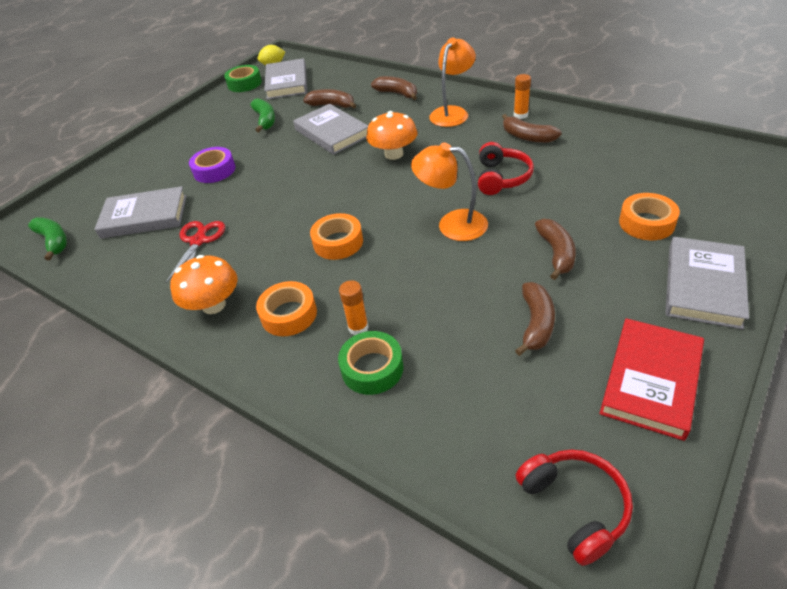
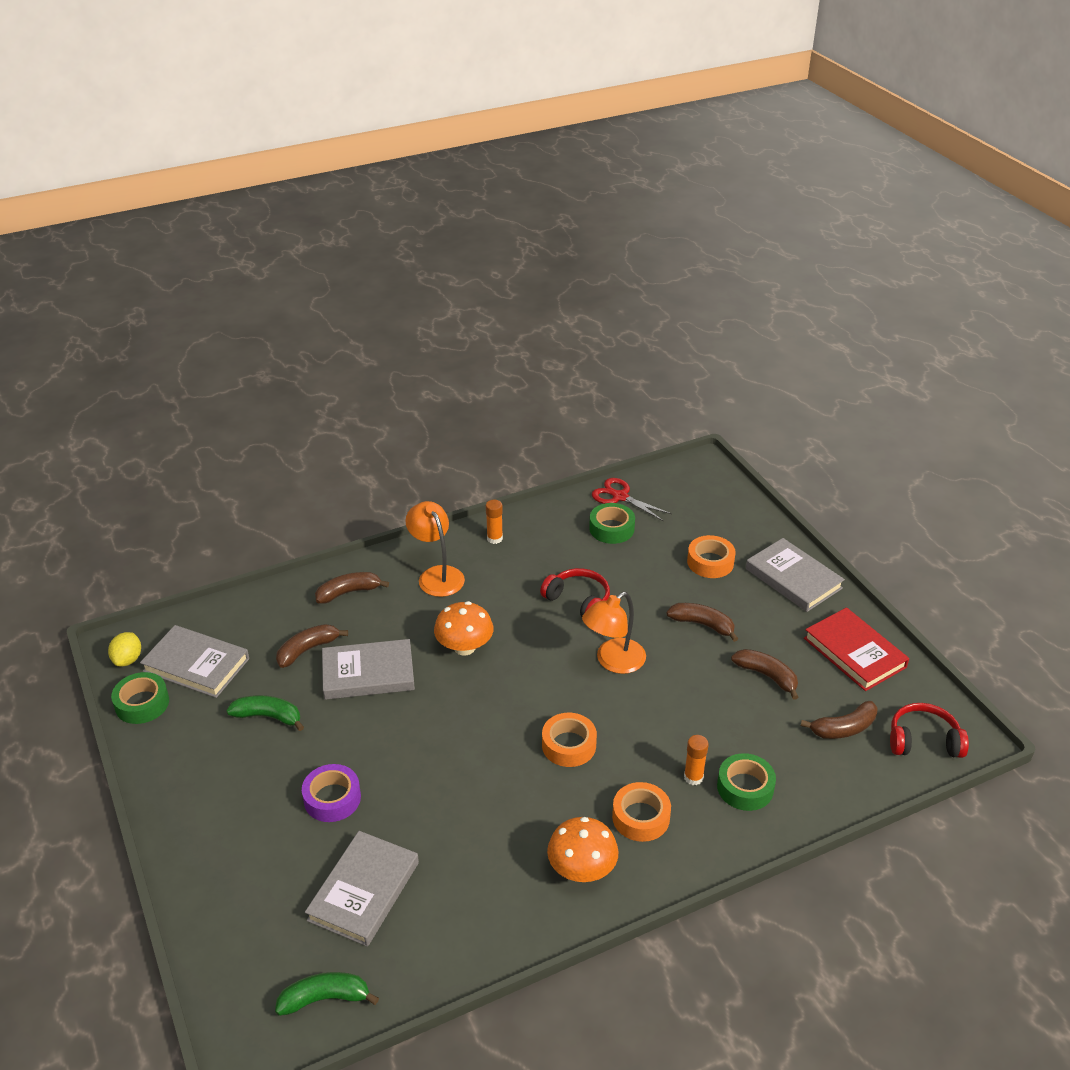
camera: 65 degrees left, 5 degrees down
(198, 241) = (463, 853): red scissors -> red scissors (620, 497)
(527, 137) = (534, 554): brown banana -> brown banana (844, 728)
(609, 155) = (611, 529): none -> green tape

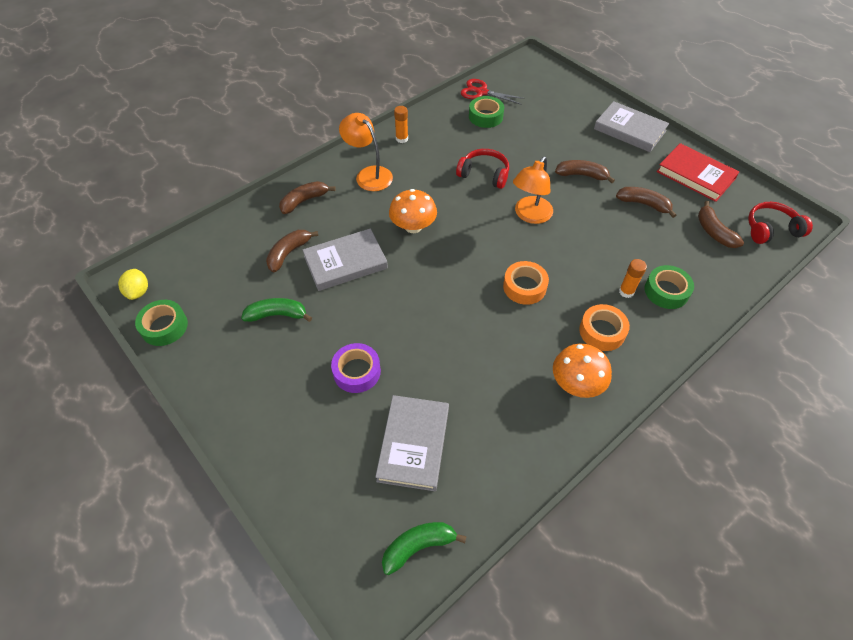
camera: 15 degrees left, 15 degrees up
(196, 665) = (200, 284): grey book -> none
(710, 562) = (567, 128): orange tape -> none
(844, 728) = (714, 232): brown banana -> brown banana turned 105 degrees clockwise

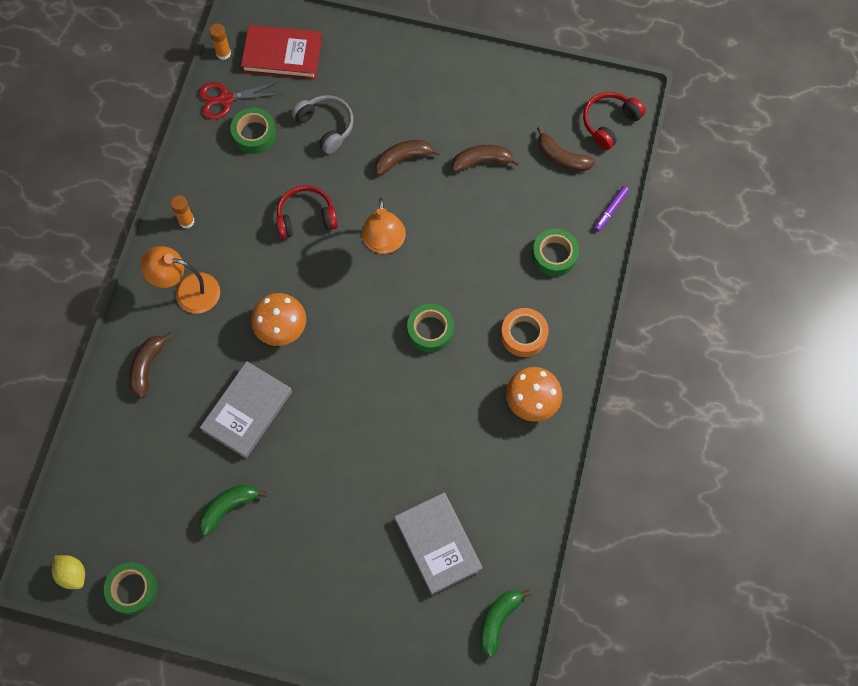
camera: 35 degrees left, 15 degrees up
(288, 253) = (183, 437): brown banana -> none
(357, 371) = (344, 513): purple tape -> none
(524, 287) = (430, 330): orange tape -> green tape
(538, 134) = (326, 126): none -> grey headphones
(626, 291) = (521, 278): orange glue stick -> orange glue stick (223, 53)
(629, 130) = (415, 65): grey book -> none
(695, 175) = (510, 92): red book -> red book (282, 54)
(737, 286) = (610, 210): none -> purple marker

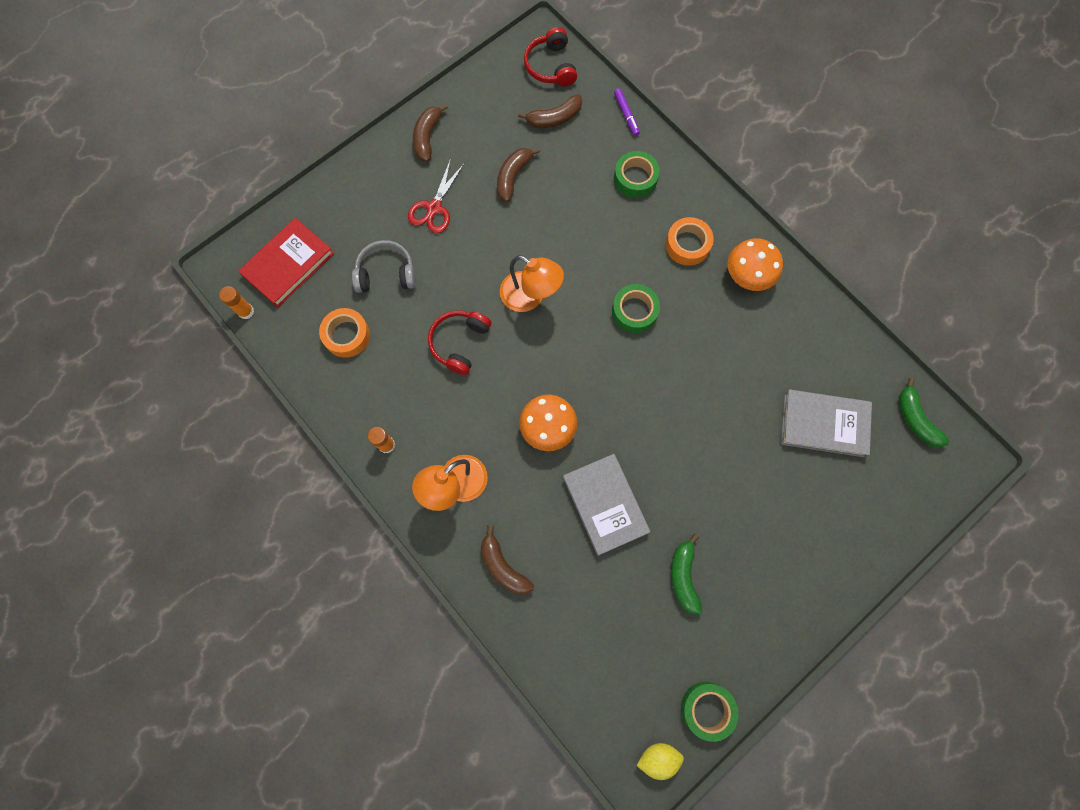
camera: 55 degrees left, 5 degrees up
(226, 99) = (293, 338): red scissors -> red scissors (434, 208)
(254, 134) = (347, 335): green tape -> orange tape
(403, 159) = (464, 233): brown banana -> brown banana (427, 137)

